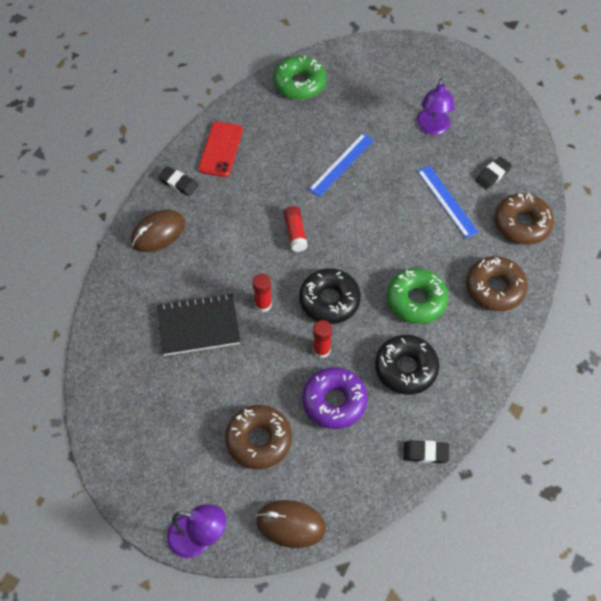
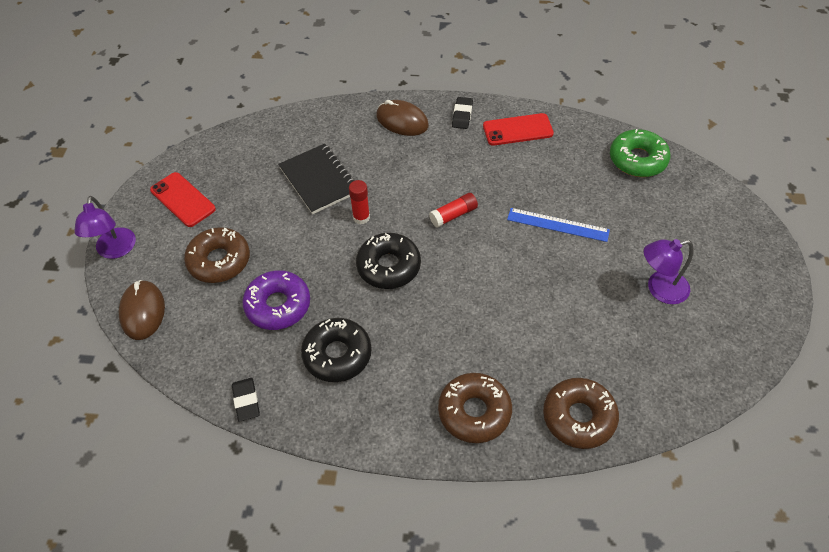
camera: 70 degrees right, 5 degrees down
(160, 458) = (183, 200): none -> red phone
(321, 350) = (330, 278): red glue stick -> none
(416, 300) = (423, 340): green donut -> none
(447, 201) = (567, 332): blue ruler -> none
(492, 175) = (631, 367): black eraser -> none

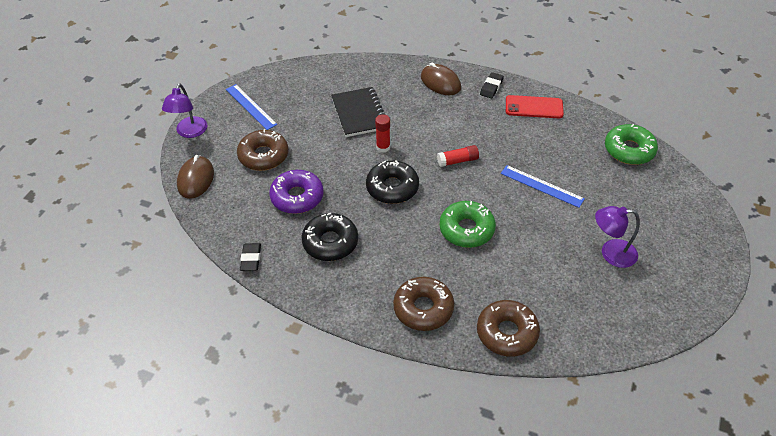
camera: 15 degrees right, 5 degrees down
(183, 200) = (251, 106): red phone -> blue ruler
(491, 299) = (466, 229): none -> green donut

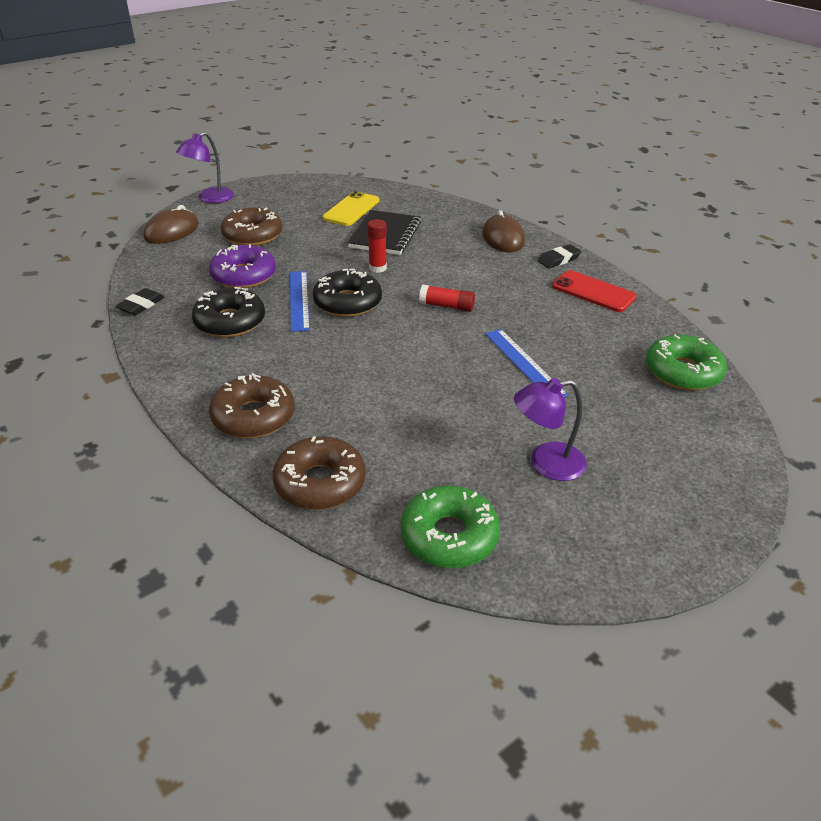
camera: 30 degrees right, 10 degrees down
(251, 106) = (286, 198): blue ruler -> blue ruler (299, 300)
(311, 98) = (351, 209): none -> yellow phone
(466, 229) = (387, 367): green donut -> green donut (449, 536)
(611, 253) = (546, 463): purple lamp -> purple lamp turned 45 degrees counterclockwise

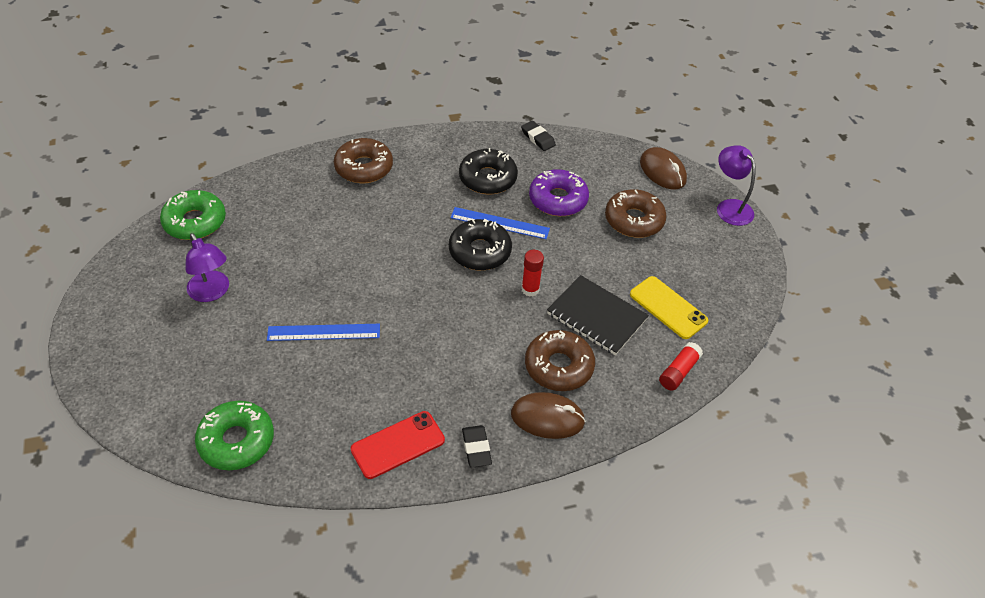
camera: 110 degrees right, 10 degrees up
(320, 483) = (280, 182): brown donut -> brown donut (558, 367)
(446, 306) = (437, 315): red glue stick -> red glue stick (679, 371)
(546, 463) = (212, 292): purple lamp -> purple lamp turned 135 degrees clockwise

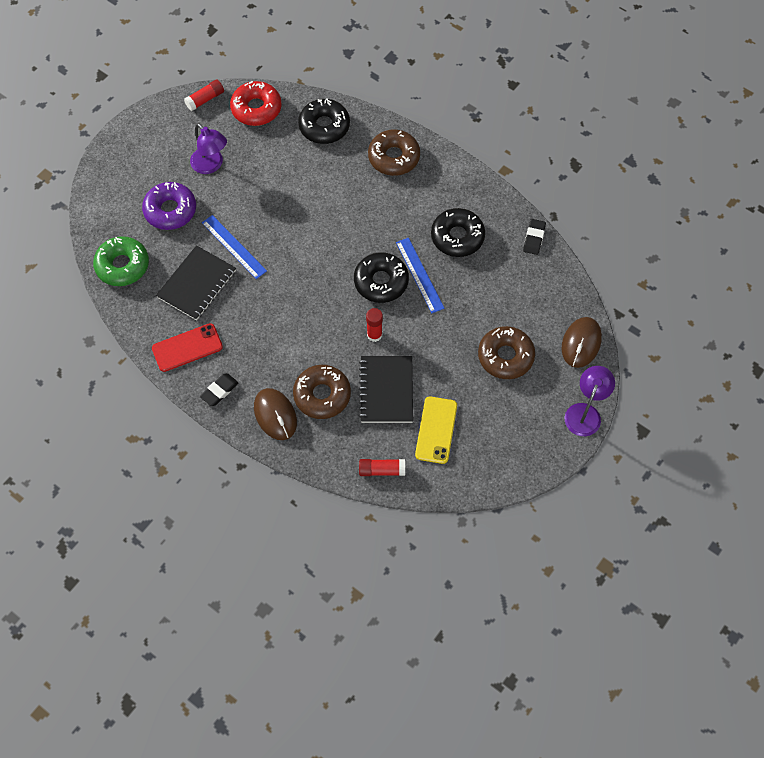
camera: 55 degrees right, 15 degrees up
(133, 251) = (205, 99): none -> red glue stick
(195, 222) = (256, 108): green donut -> red donut
(212, 292) = (211, 165): purple lamp -> purple lamp turned 60 degrees counterclockwise
(275, 190) = (324, 126): none -> black donut
(332, 389) = (197, 284): none -> black notebook
(398, 445) = (187, 348): red phone -> red phone turned 45 degrees counterclockwise
(558, 200) = (479, 294): purple donut -> purple donut (170, 210)

